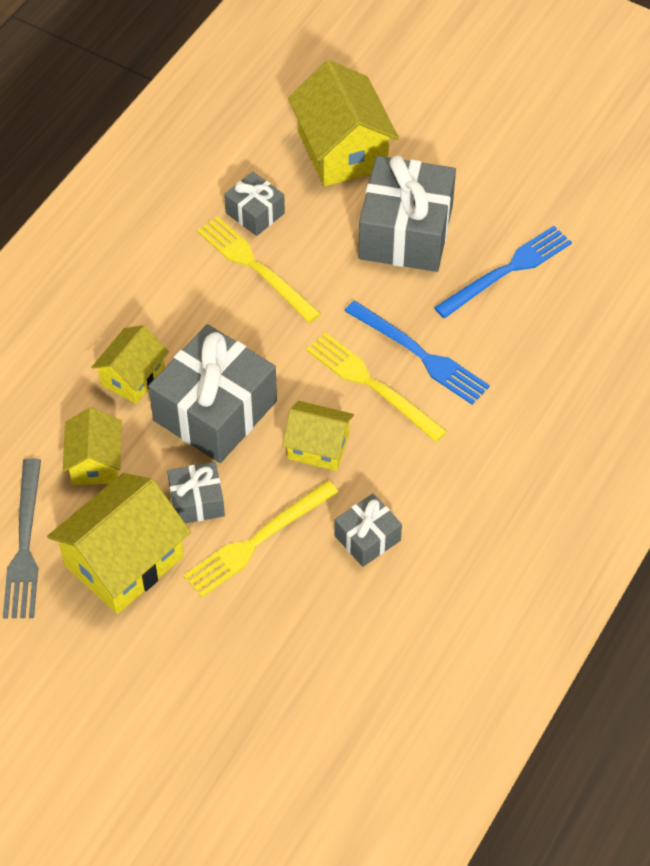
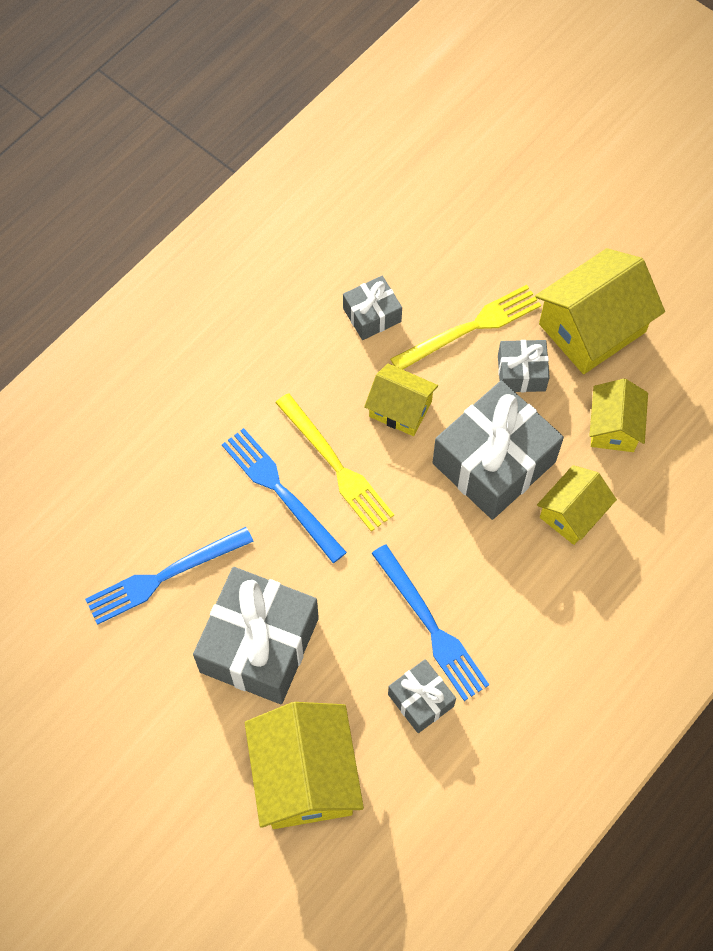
camera: 170 degrees left, 10 degrees up
(24, 544) = (681, 357): grey fork -> none
(255, 267) = (431, 626): yellow fork -> blue fork

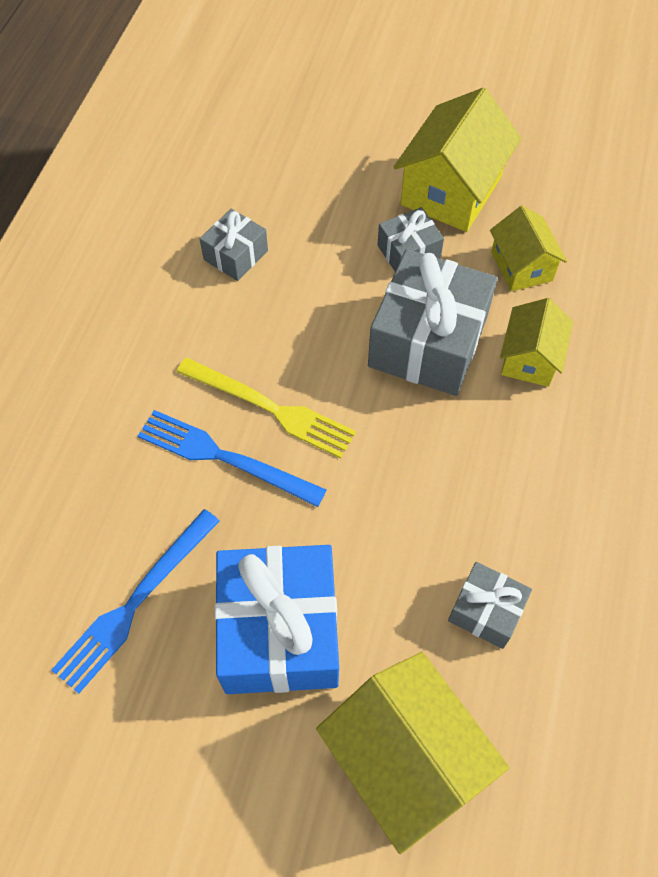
camera: 25 degrees left, 5 degrees down
(259, 645) = (280, 631): grey gift -> blue gift
(400, 409) = (308, 329): yellow house -> none
(431, 626) = (454, 528): blue fork -> none
(471, 328) = (338, 231): yellow fork -> none

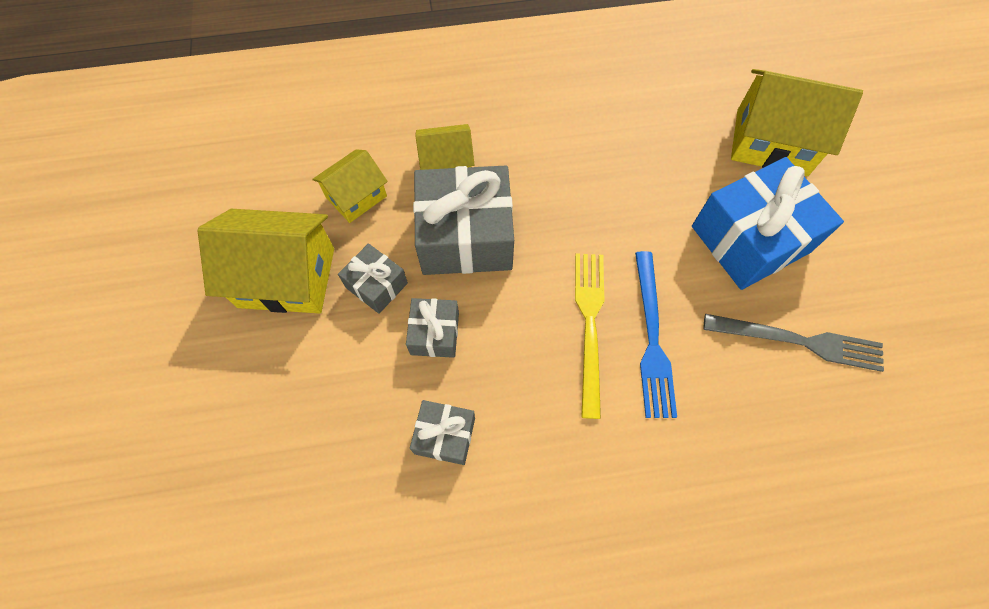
camera: 115 degrees left, 5 degrees up
(135, 603) = (799, 341): blue fork -> grey fork
(405, 759) = (771, 142): yellow house -> yellow house turned 75 degrees clockwise
(486, 611) = (656, 132): grey gift -> grey gift (435, 333)

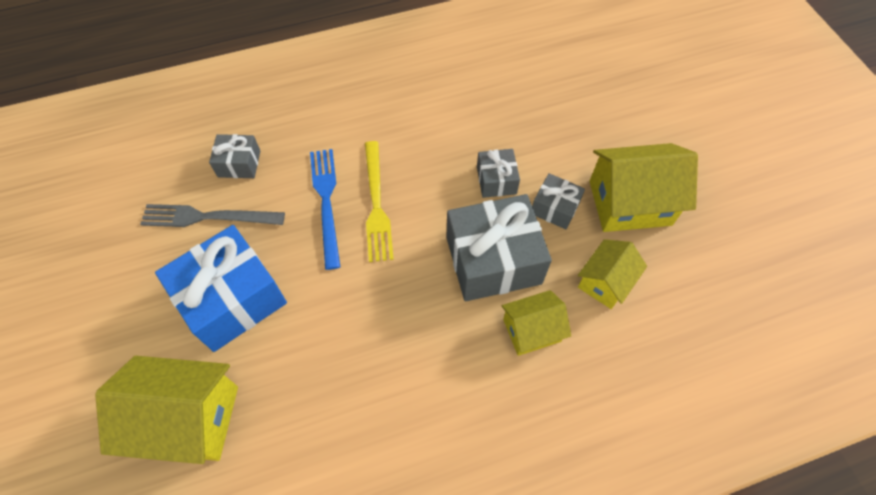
camera: 170 degrees right, 5 degrees down
(445, 436) = (470, 120): grey gift -> grey gift (239, 164)

